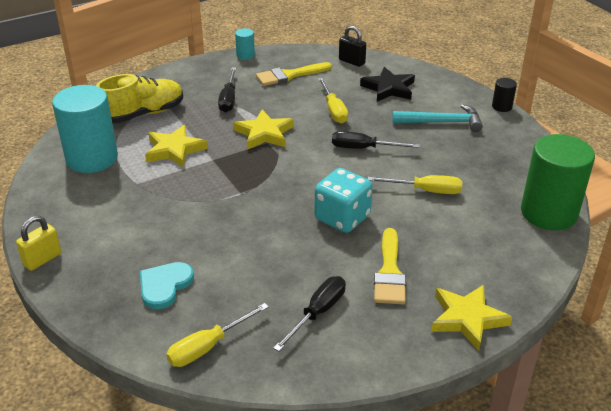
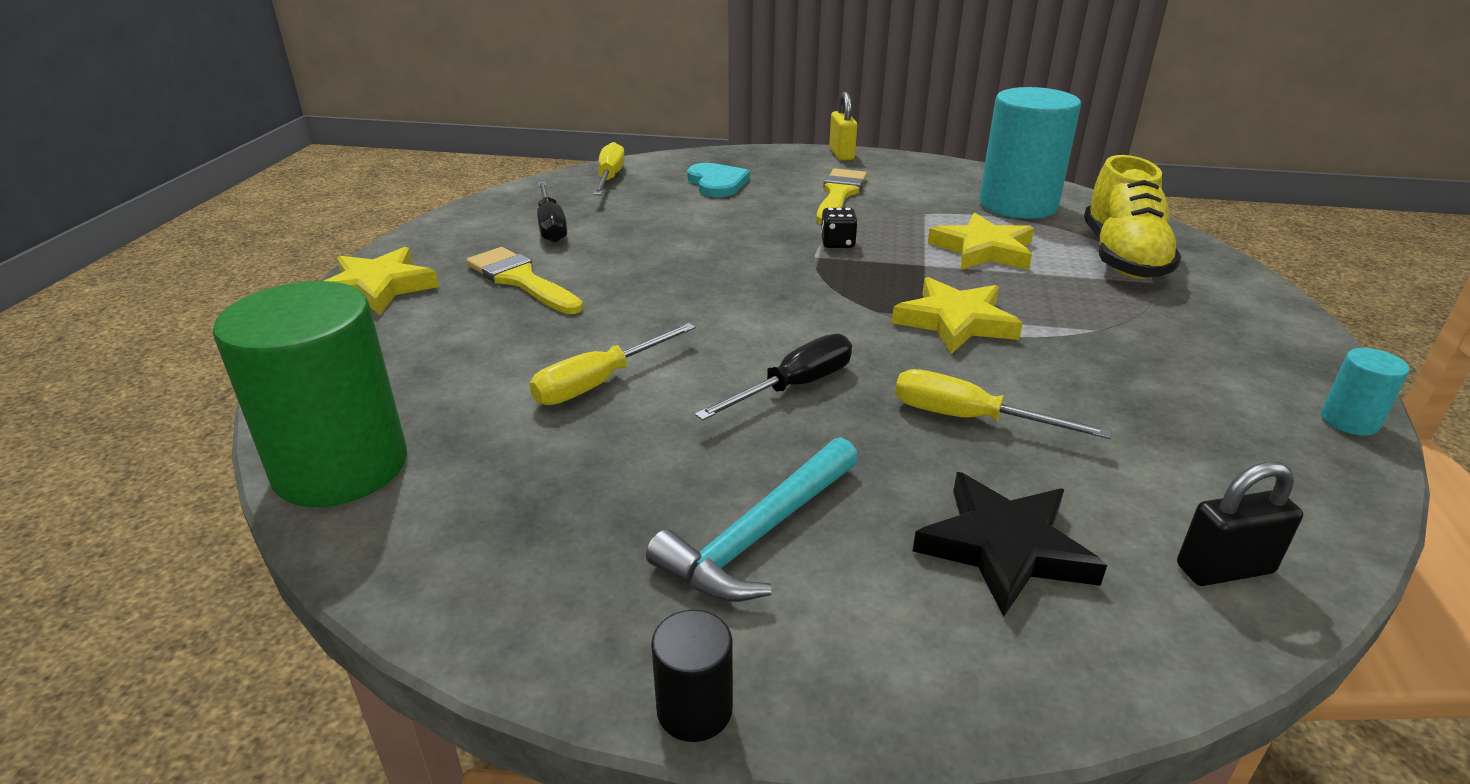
camera: 130 degrees right, 5 degrees down
(215, 193) = (837, 243): none -> black dice
(228, 99) = (1119, 333): black screwdriver -> none
(289, 75) = (1190, 434): yellow brush -> yellow brush (839, 194)
(342, 218) = (659, 294): turquoise dice -> none

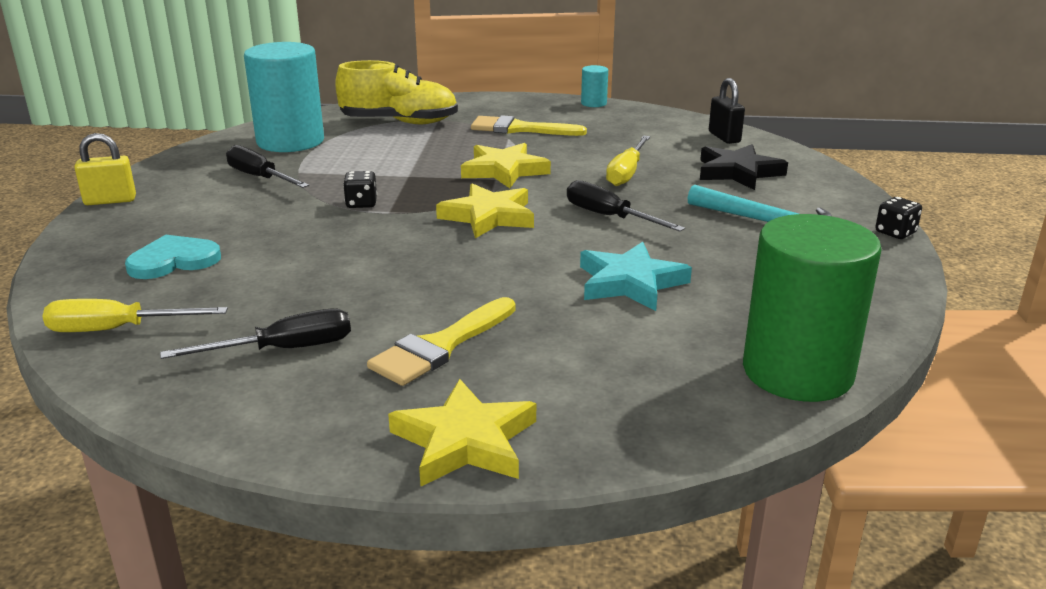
camera: 95 degrees left, 5 degrees down
(599, 383) = (630, 283): yellow screwdriver -> turquoise star
(694, 709) = (895, 233): black cylinder -> black dice
(839, 194) = (238, 202): yellow brush -> yellow brush (520, 129)
(904, 198) = (260, 177): none -> black screwdriver
(983, 250) = (381, 157): yellow star -> yellow star (488, 216)

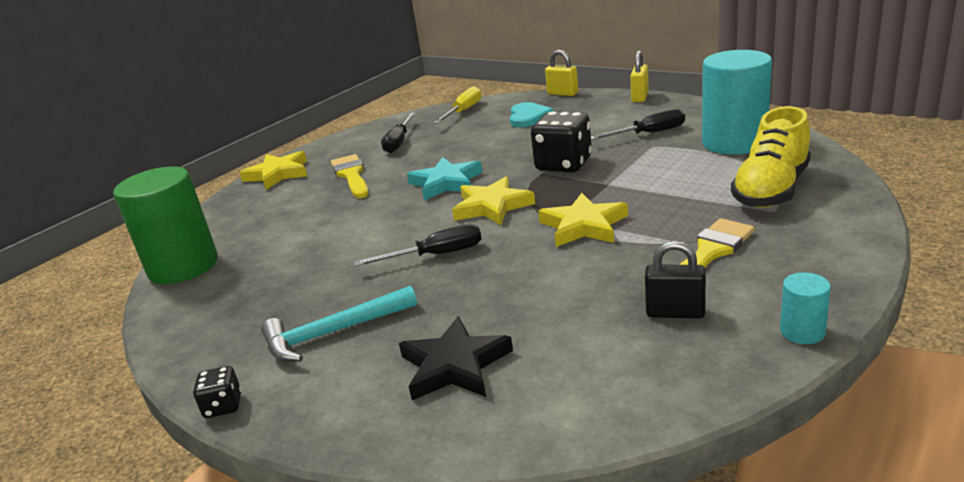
camera: 125 degrees right, 0 degrees up
(57, 257) = (562, 93): none -> yellow padlock
(361, 203) = (563, 164): black dice -> black dice, size x2.04
(626, 173) = (520, 289): yellow screwdriver -> none
(630, 283) = (335, 239): turquoise star -> turquoise star (446, 183)
(724, 137) = (575, 405): black padlock -> black padlock (675, 312)

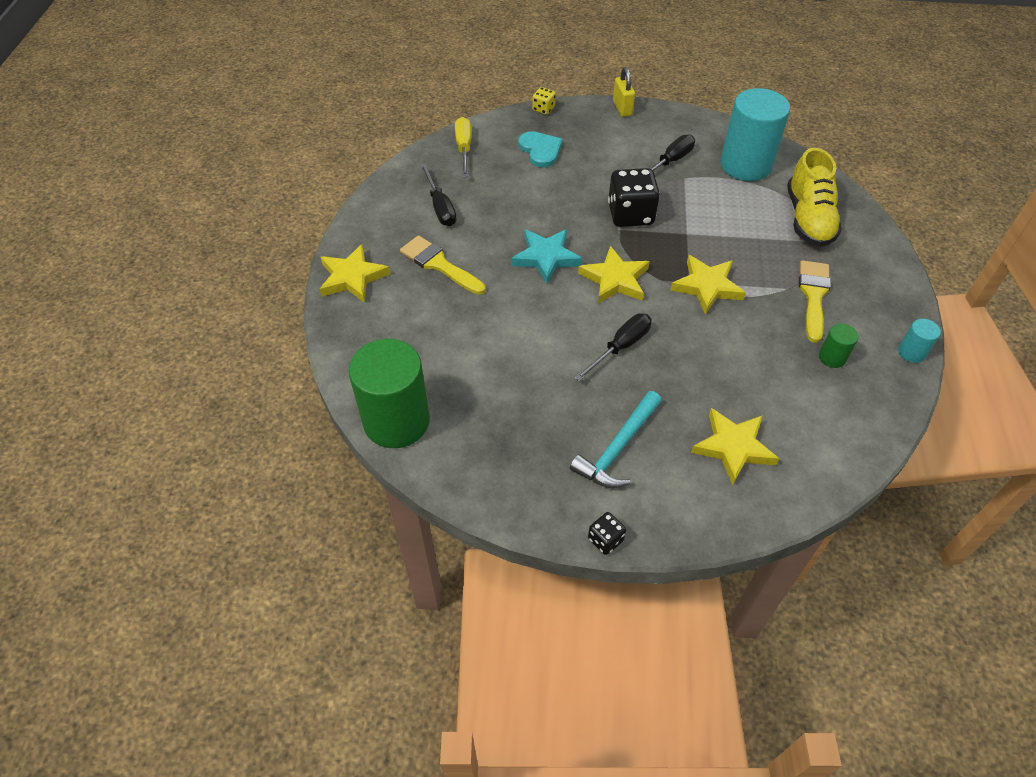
camera: 35 degrees left, 25 degrees up
(454, 365) = (733, 447): black star -> yellow star
(562, 93) = (543, 109): yellow padlock -> yellow dice
(675, 312) = (832, 357): black padlock -> green cylinder

